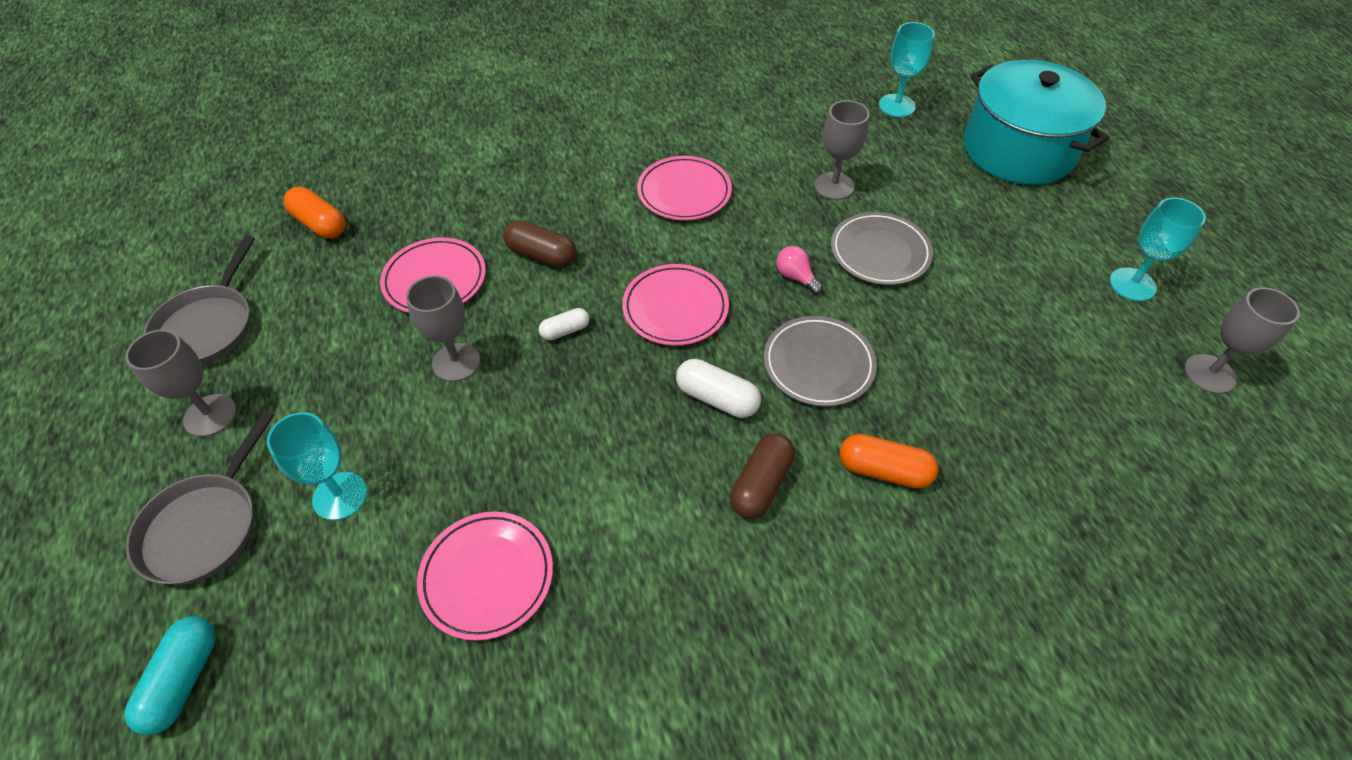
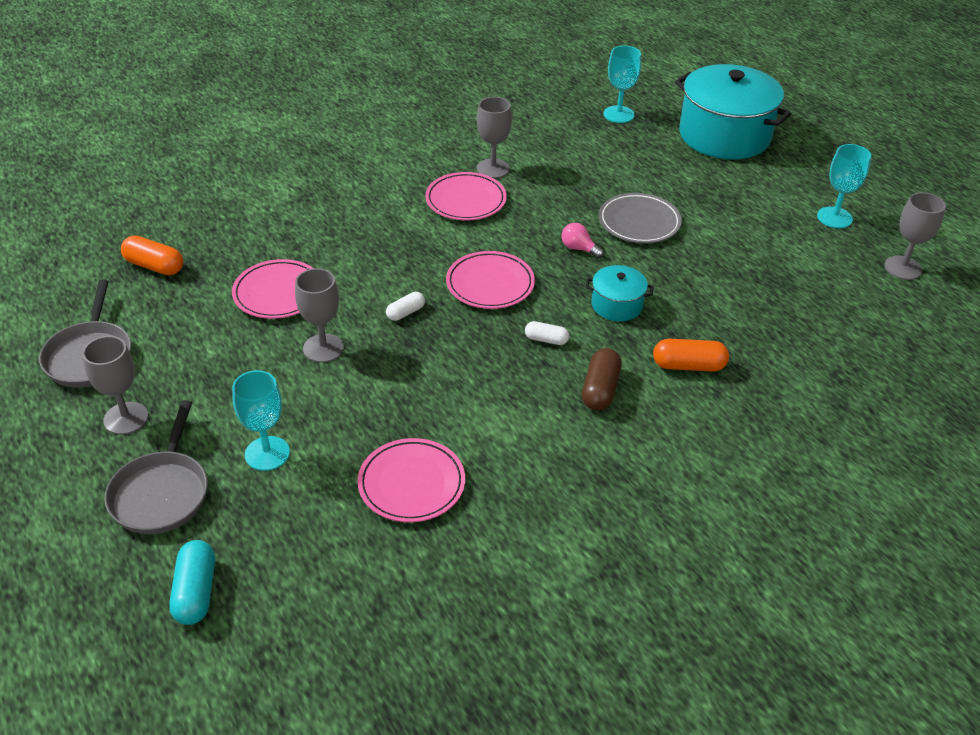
camera: 15 degrees left, 10 degrees down
(541, 255) = (363, 262): brown capsule -> none
(717, 398) = (546, 340): white capsule -> white capsule, size x0.62
(818, 364) = (617, 305): grey plate -> turquoise pot
(834, 186) = (587, 180): grey goblet -> grey goblet (493, 169)

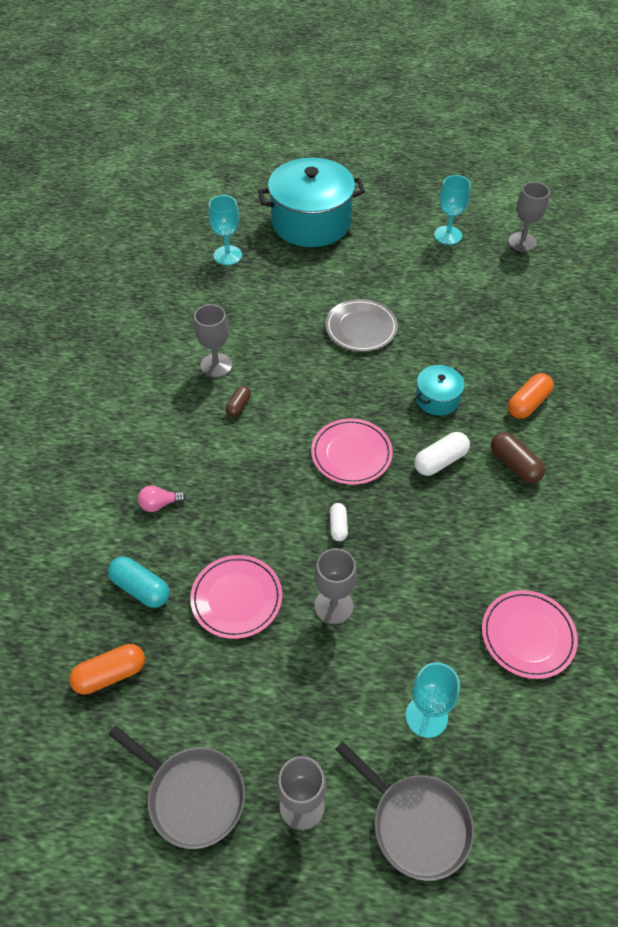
camera: 50 degrees left, 10 degrees up
(196, 592) = (545, 854): turquoise capsule -> turquoise capsule (141, 588)
(466, 200) = (238, 406): pink plate -> brown capsule
(546, 340) = (440, 461): white capsule -> white capsule, size x1.61
(579, 248) = (359, 379): pink light bulb -> pink light bulb (159, 504)

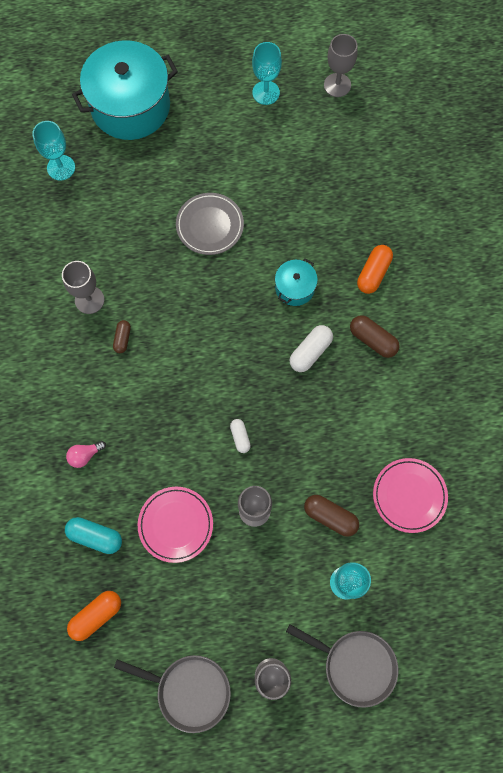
camera: 15 degrees left, 20 degrees up
(351, 454) = (234, 364): pink plate -> none
(424, 635) = (330, 516): none -> brown capsule

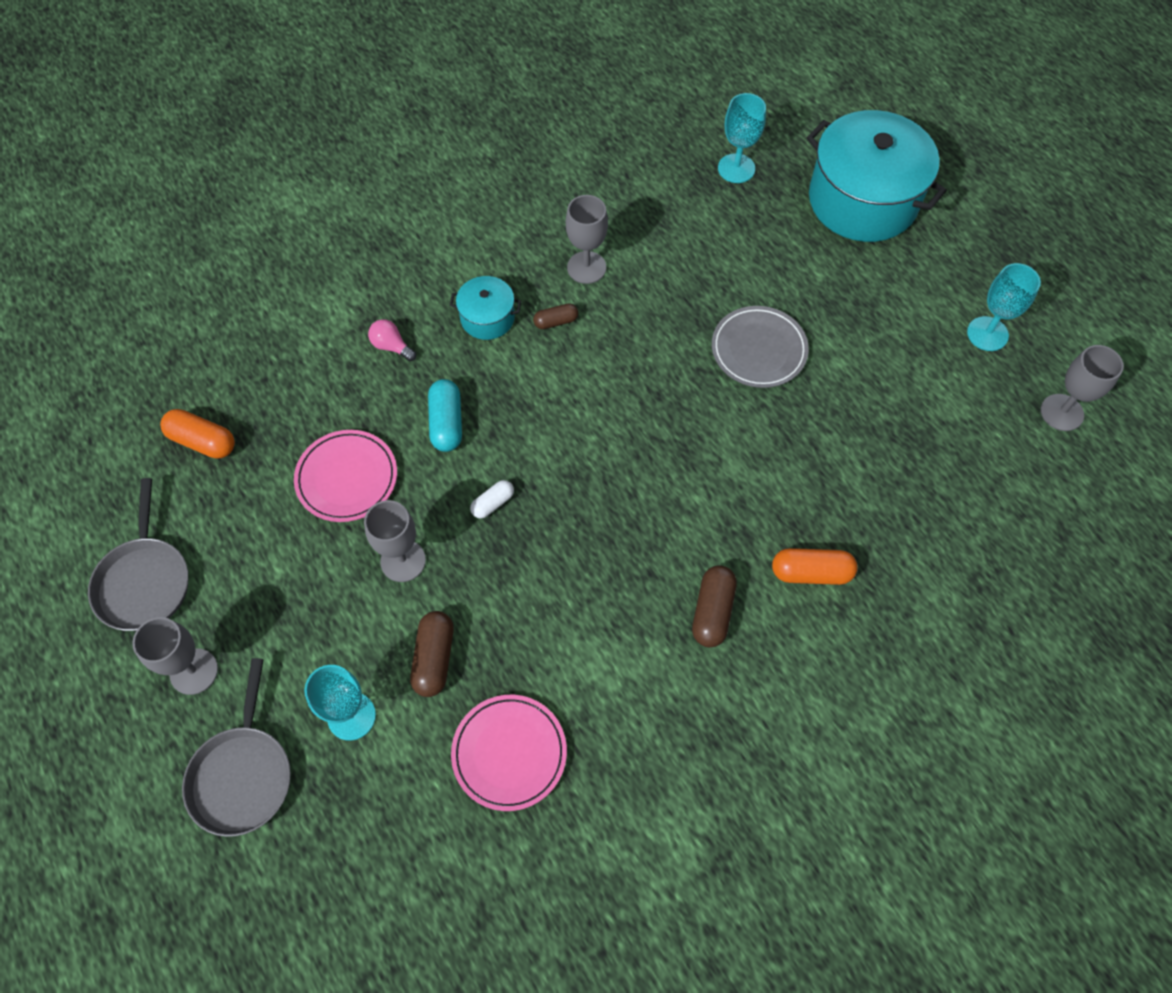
camera: 65 degrees right, 10 degrees down
(95, 536) = (297, 399): turquoise capsule -> turquoise capsule (446, 423)
(295, 288) = (732, 483): turquoise pot -> turquoise pot (487, 318)
(310, 352) = (652, 539): white capsule -> none

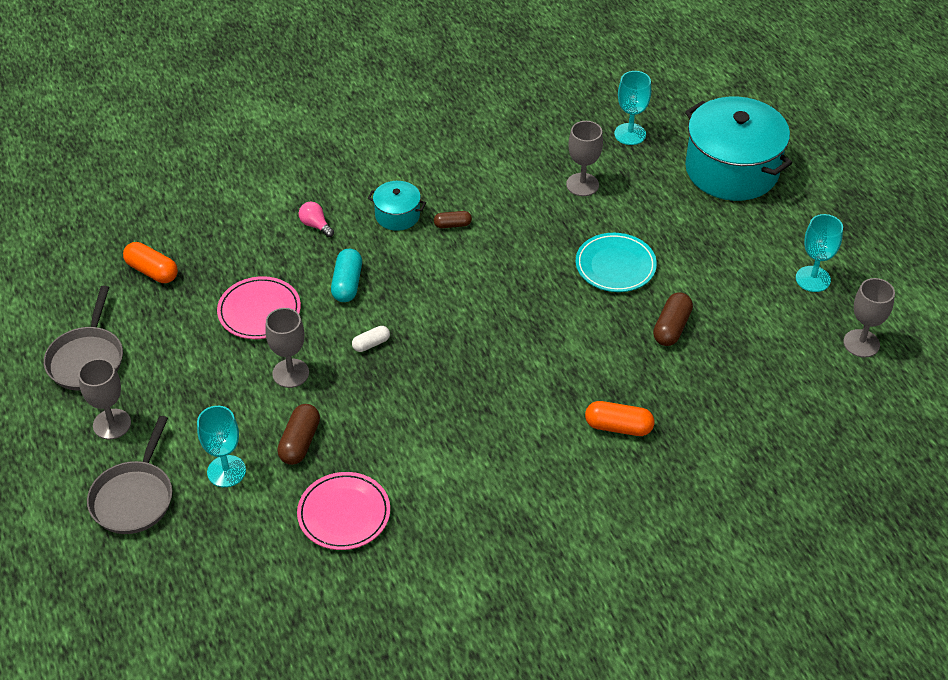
camera: 10 degrees right, 15 degrees down
(586, 267) = (487, 190): grey goblet -> grey goblet (582, 184)
(712, 611) = (530, 442): brown capsule -> brown capsule (671, 327)
(758, 350) = (615, 266): grey plate -> turquoise plate

